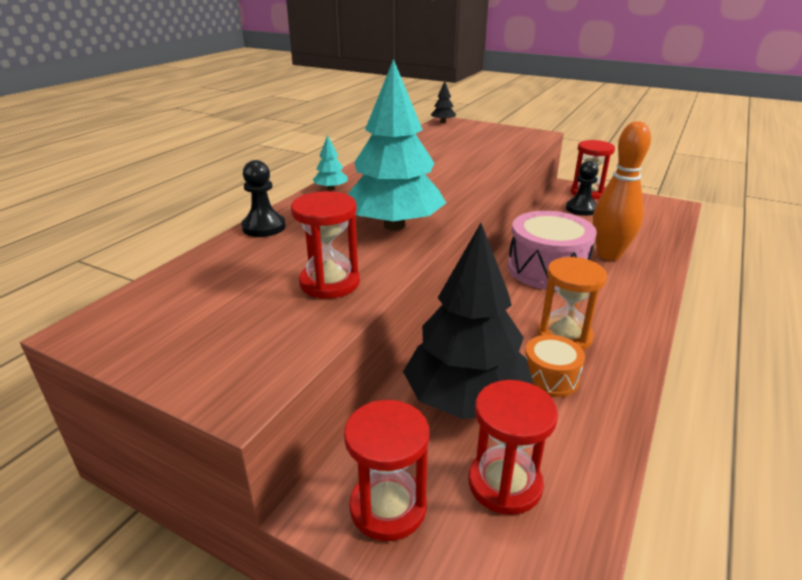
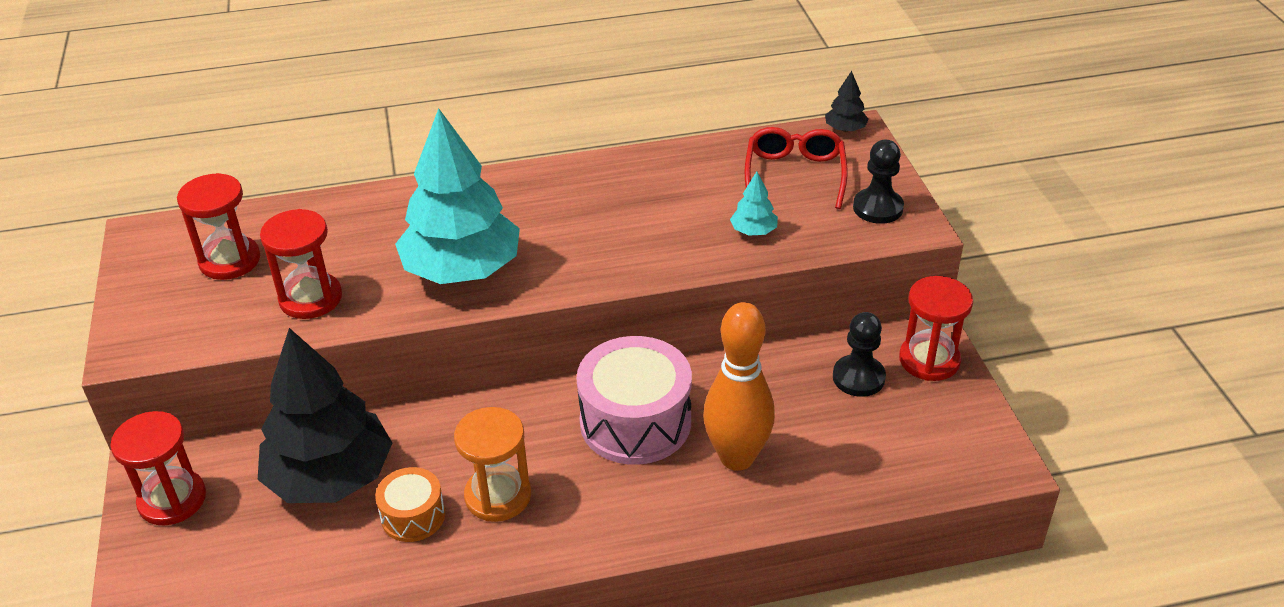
camera: 50 degrees right, 10 degrees up
(264, 227) = (373, 200): black pawn -> black pawn (878, 208)
(331, 189) = (506, 181): turquoise tree -> turquoise tree (753, 231)
(459, 138) = (794, 174): none -> red glasses
(505, 483) = (245, 550): red hourglass -> red hourglass (230, 260)

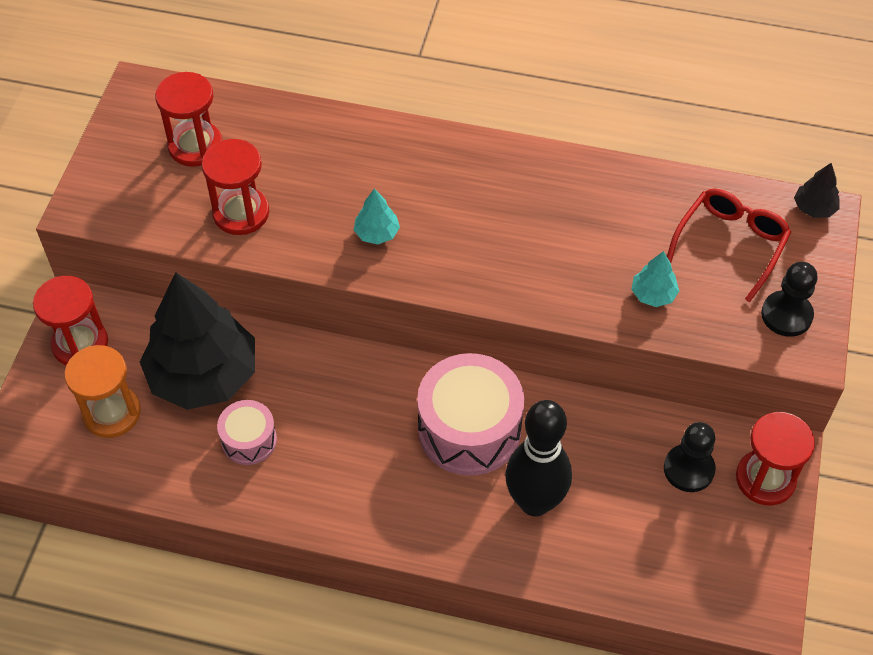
camera: 25 degrees right, 15 degrees up
(413, 516) = (249, 440): orange drum -> pink drum
(462, 270) = (377, 233): turquoise tree -> turquoise tree, size x0.40
(498, 496) = (322, 451): orange hourglass -> orange hourglass (111, 413)
(737, 457) = (535, 502): orange bowling pin -> black bowling pin

